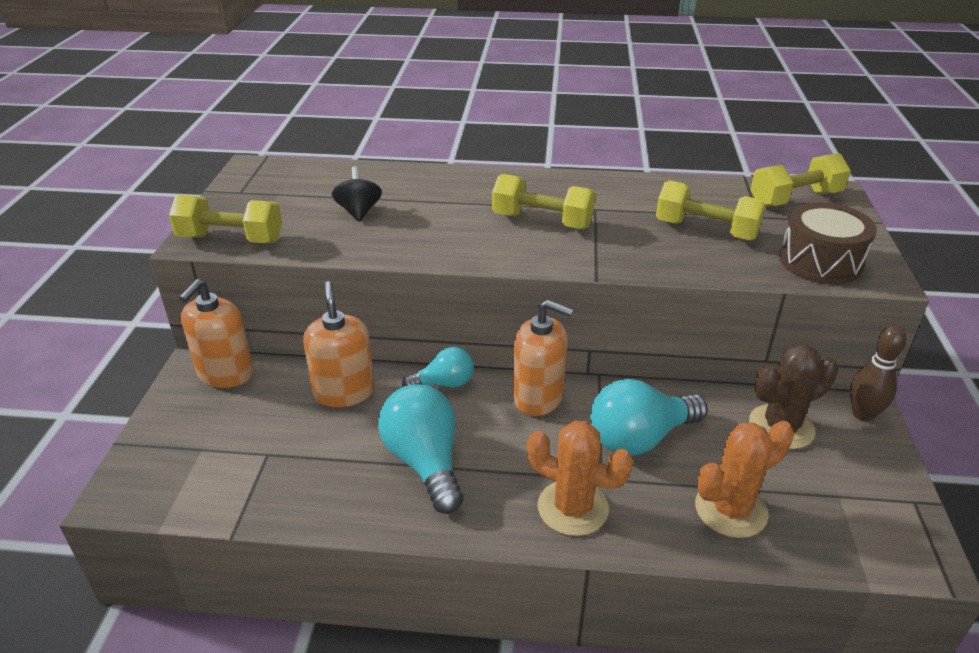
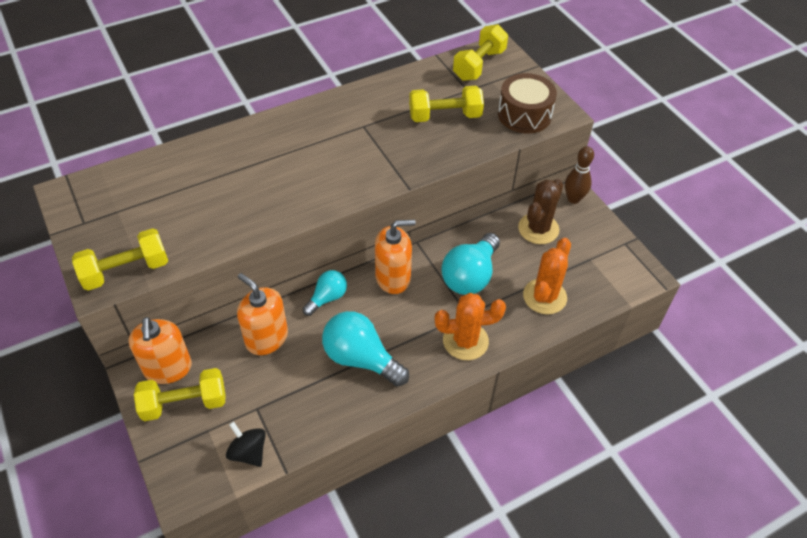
camera: 35 degrees left, 15 degrees up
(359, 212) = (200, 201): black spinning top -> black spinning top (248, 452)
(542, 221) = (337, 153): yellow dumbbell -> yellow dumbbell (184, 403)

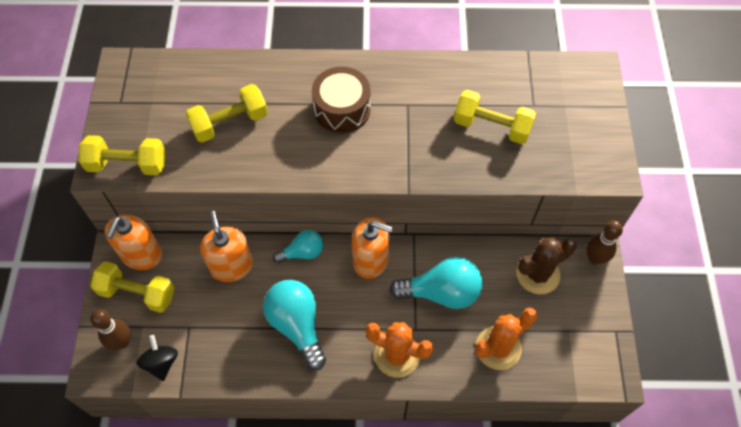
camera: 30 degrees right, 10 degrees up
(195, 453) = (122, 342): none -> brown bowling pin
(470, 276) = (441, 292): turquoise light bulb -> turquoise light bulb turned 150 degrees counterclockwise
(479, 65) = (564, 81): yellow dumbbell -> yellow dumbbell (230, 123)
(524, 115) = (573, 159): brown drum -> brown drum (342, 109)

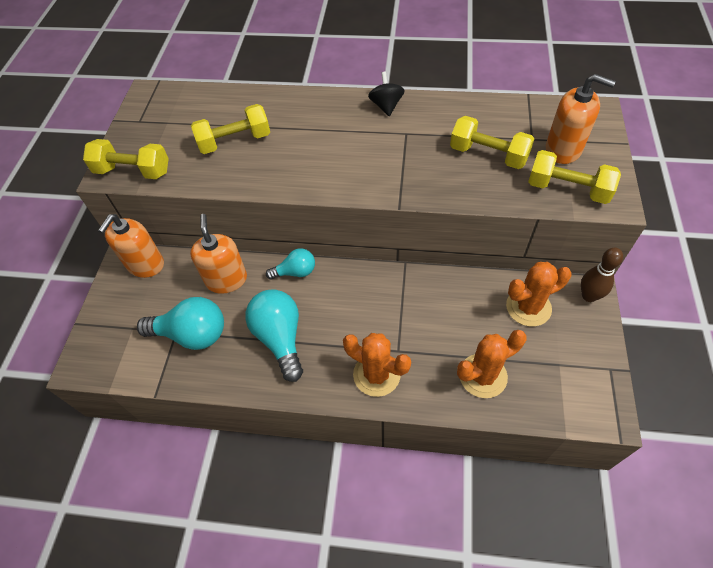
camera: 10 degrees right, 5 degrees down
(122, 342) = (110, 341): brown bowling pin -> none
(137, 293) = (134, 298): yellow dumbbell -> yellow dumbbell (567, 189)
(161, 363) = (143, 363): black spinning top -> black spinning top (386, 106)
(342, 109) = (342, 135): brown drum -> none
(370, 260) = (360, 283): orange soap dispenser -> orange soap dispenser (563, 149)
(441, 292) = (428, 317): turquoise light bulb -> turquoise light bulb (192, 334)
(538, 274) = (528, 307): brown cactus -> orange cactus

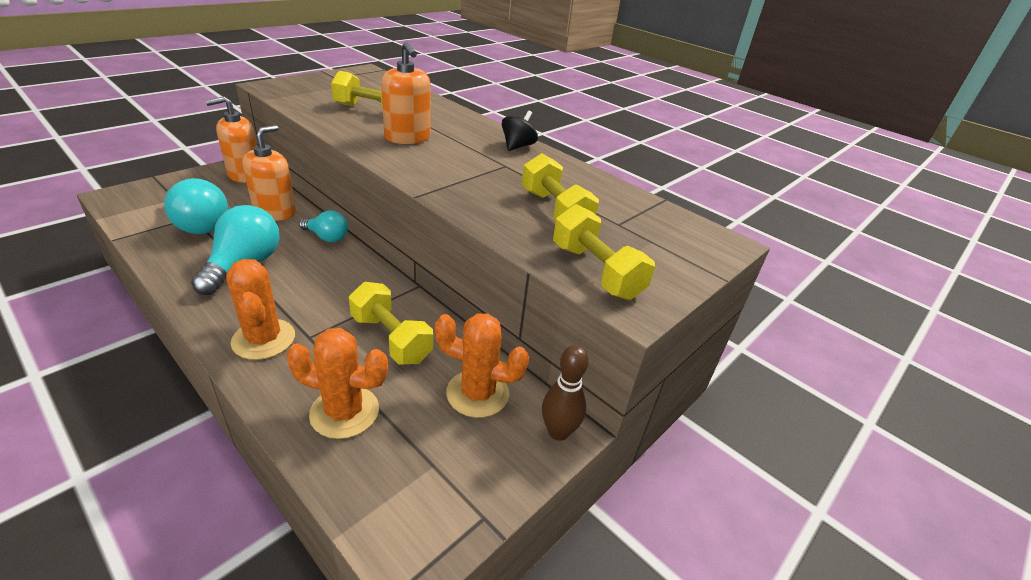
camera: 30 degrees right, 20 degrees down
(133, 171) = (283, 91): yellow dumbbell -> yellow dumbbell (391, 338)
(563, 149) = (640, 246): orange soap dispenser -> orange soap dispenser (407, 138)

